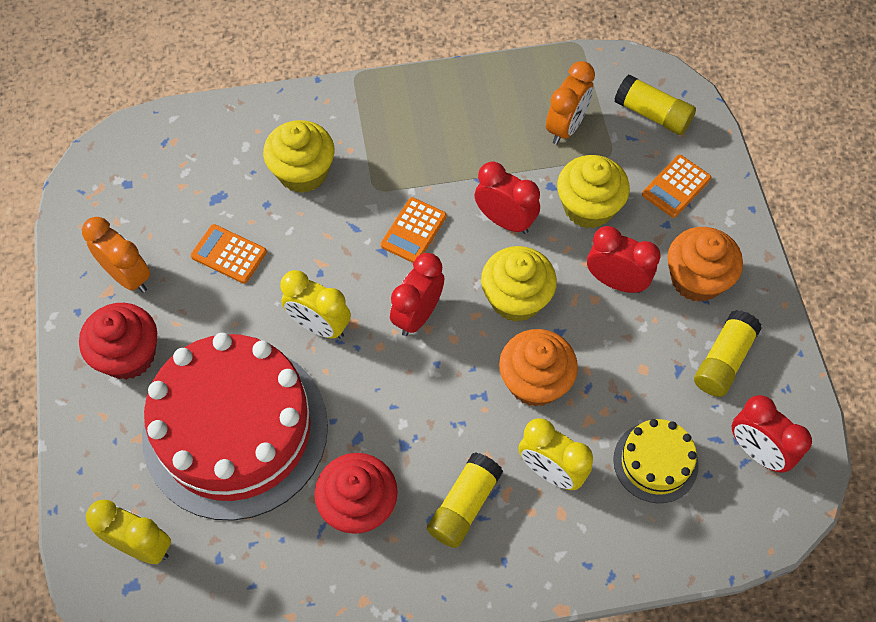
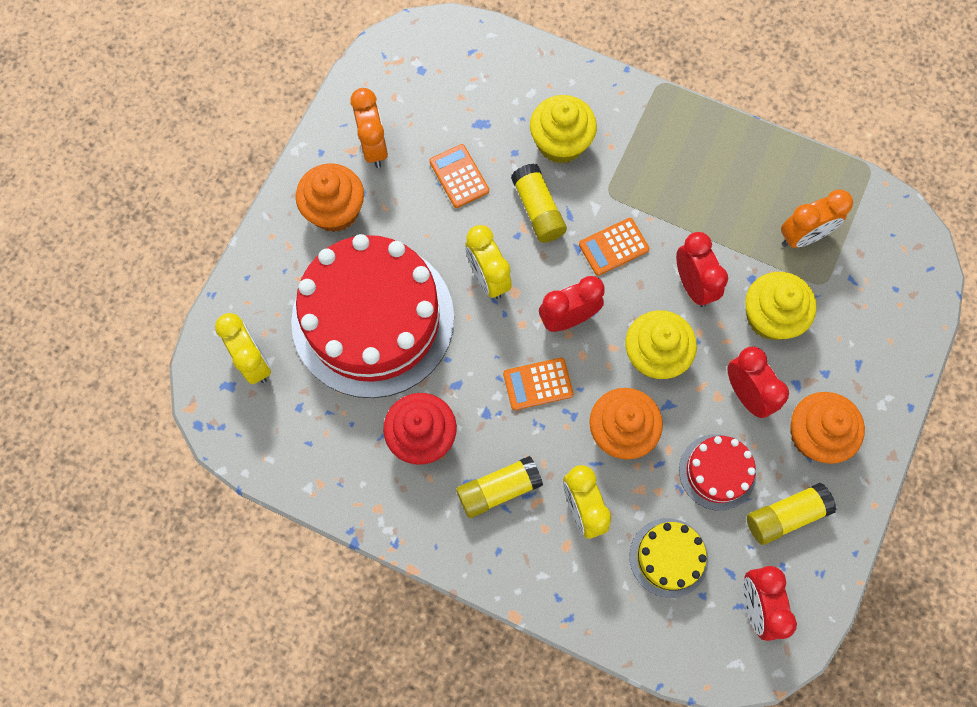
camera: 35 degrees right, 10 degrees up
(128, 355) = (335, 210): red cupcake -> orange cupcake
(641, 362) = (717, 472): none -> red cake
(652, 114) = (887, 271): yellow glue stick -> yellow glue stick (538, 210)
(676, 186) = (859, 346): orange calculator -> orange calculator (538, 384)

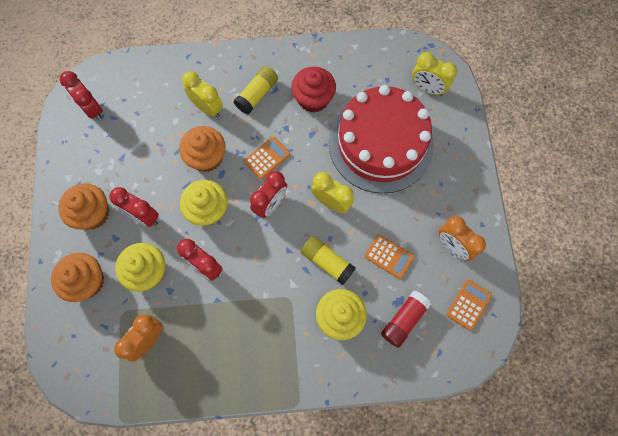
camera: 150 degrees right, 0 degrees up
(335, 210) = (446, 193): orange cupcake -> orange cupcake (87, 281)
(488, 102) = (404, 320): none -> red glue stick
(613, 247) = (267, 263): orange calculator -> orange calculator (468, 304)
(668, 557) = (149, 108): yellow cake -> none
(717, 472) = (142, 164): red cake -> none
(785, 516) = (94, 161): yellow glue stick -> none

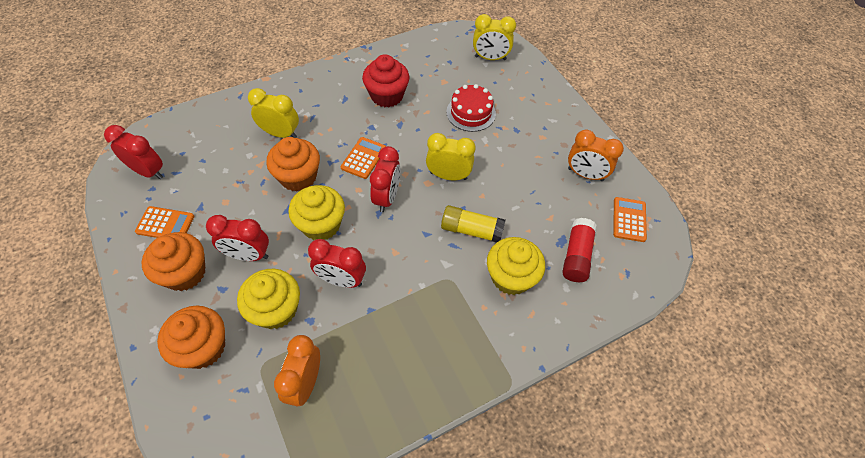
camera: 25 degrees left, 15 degrees down
(257, 94) = (328, 108): yellow glue stick -> none
(380, 144) = (471, 112): red cake -> red cake, size x0.45
(389, 256) = (530, 204): orange calculator -> orange calculator (165, 224)

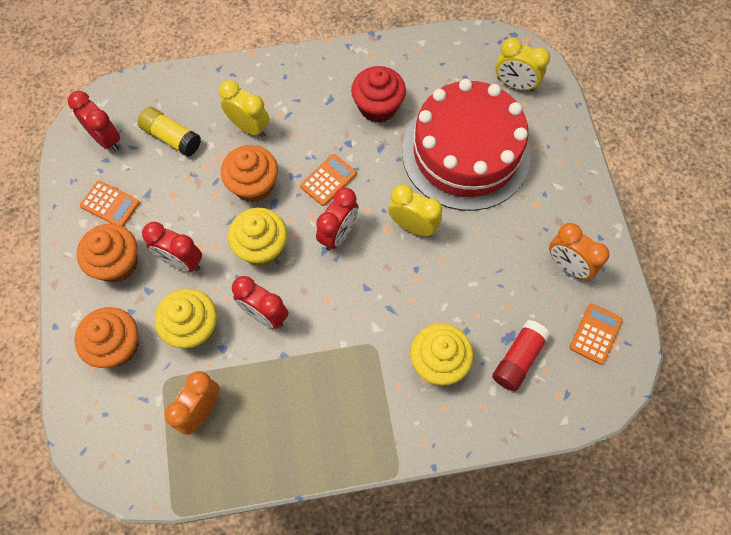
camera: 20 degrees right, 10 degrees up
(471, 112) = (466, 153): red cake -> red cake, size x2.21
(471, 230) = (415, 297): yellow glue stick -> yellow glue stick (171, 137)

